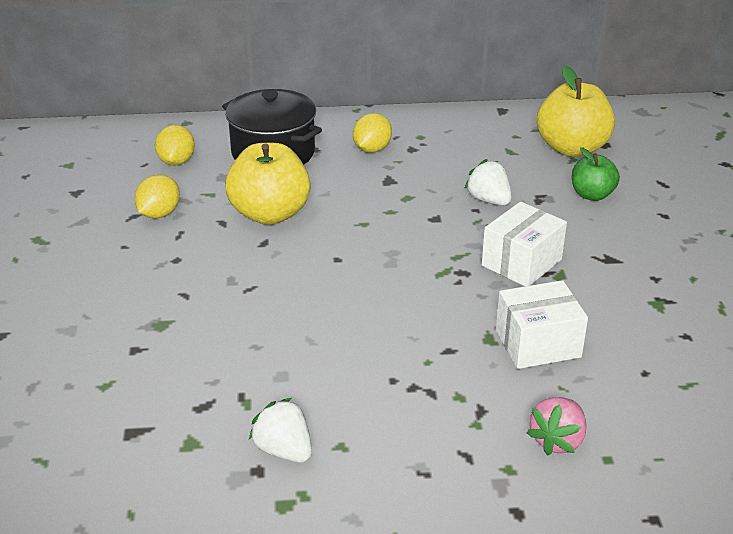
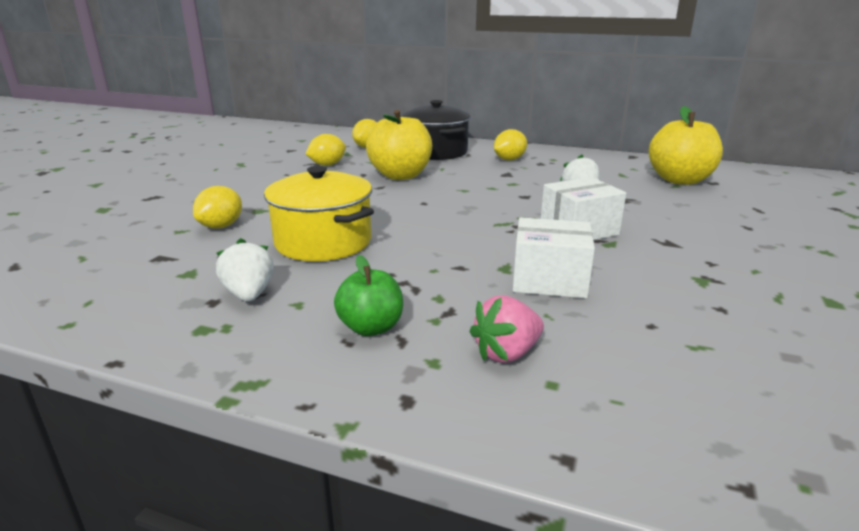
camera: 25 degrees right, 10 degrees down
(147, 364) = (221, 226): none -> yellow lemon
(286, 355) = (323, 242): none -> yellow pot
(592, 195) = (679, 205): green apple -> green apple (371, 328)

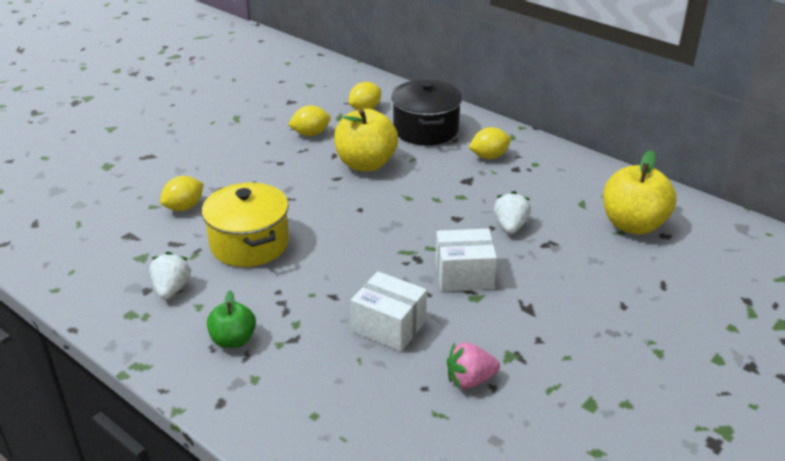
camera: 20 degrees right, 10 degrees up
(507, 353) = (305, 384): pink strawberry -> pink strawberry (470, 380)

